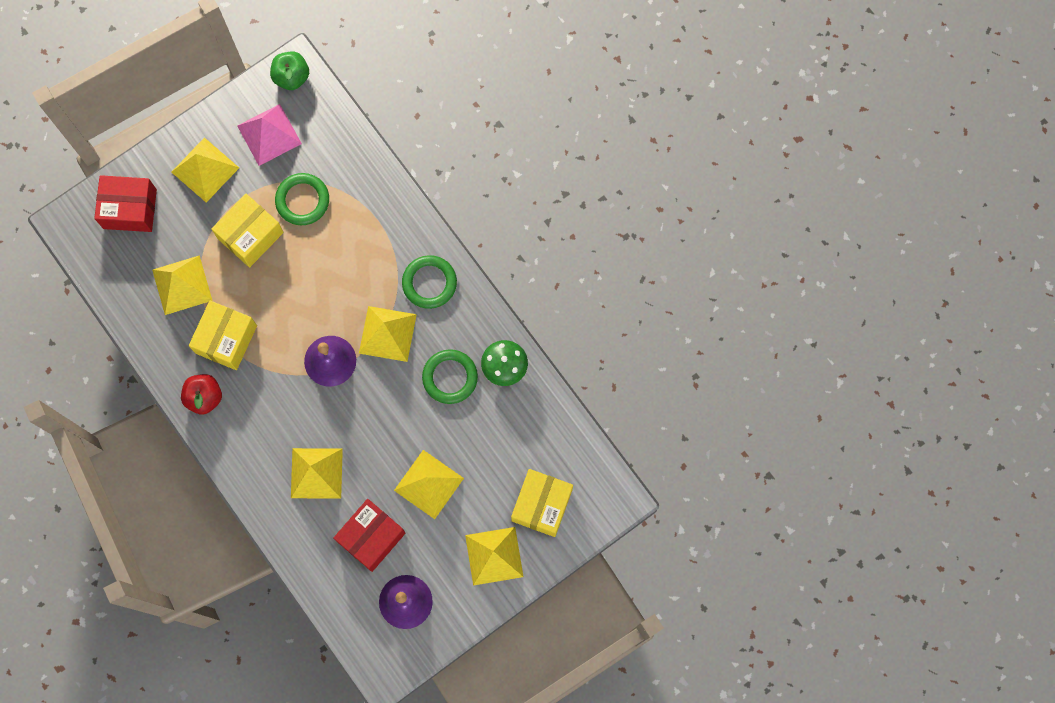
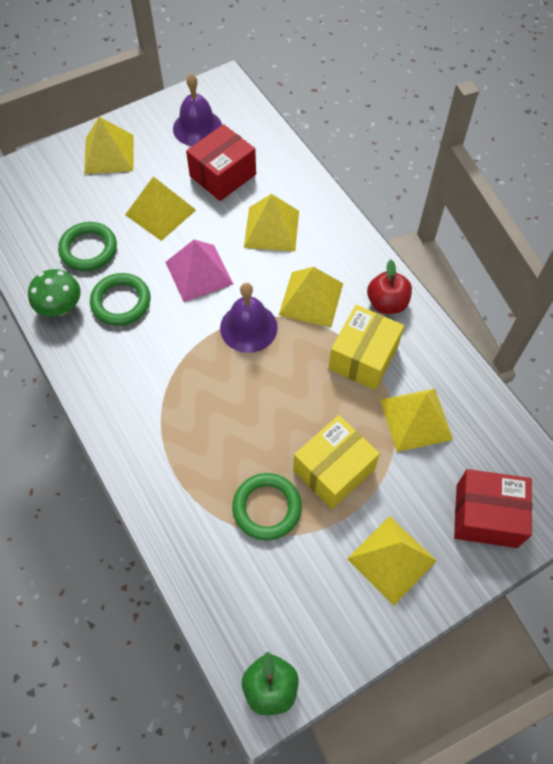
camera: 175 degrees left, 15 degrees down
(269, 134) = (306, 601): pink pyramid -> pink pyramid (199, 273)
(387, 333) = (182, 349): yellow pyramid -> yellow pyramid (311, 299)
(429, 283) = (125, 398): green ring -> green ring (88, 249)
(542, 505) = (54, 188): yellow box -> none

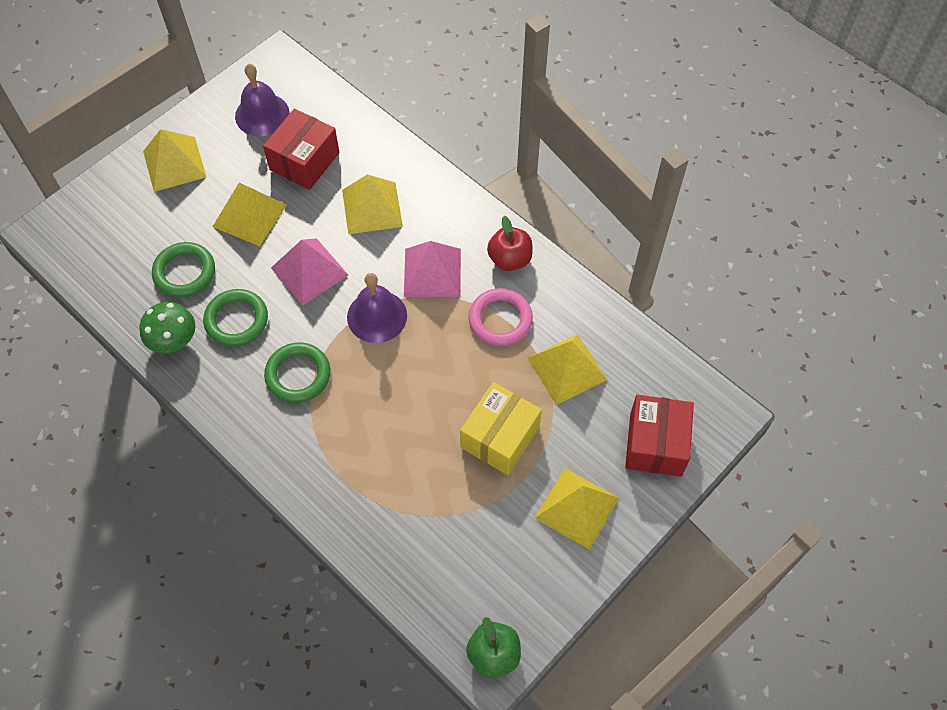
camera: 15 degrees left, 0 degrees up
(267, 508) = (444, 490): green ring -> green ring (298, 375)
(311, 299) = (432, 272): yellow pyramid -> pink pyramid
(363, 357) = (500, 319): yellow box -> pink ring
(486, 515) = (655, 444): red box -> red box turned 75 degrees counterclockwise

